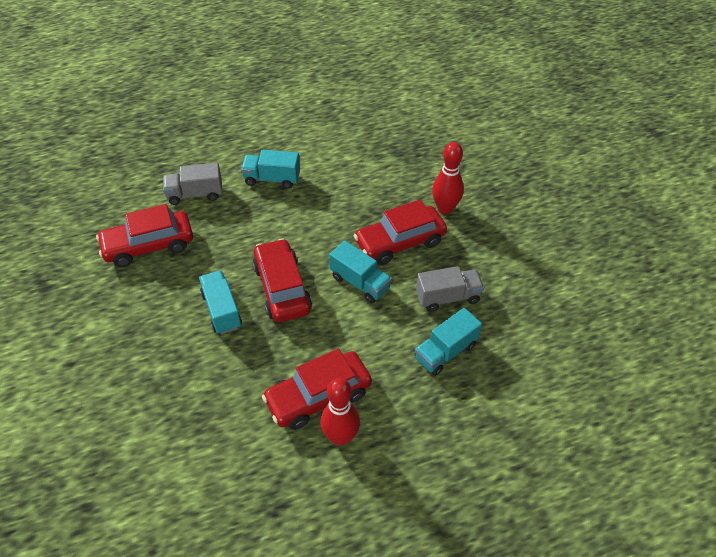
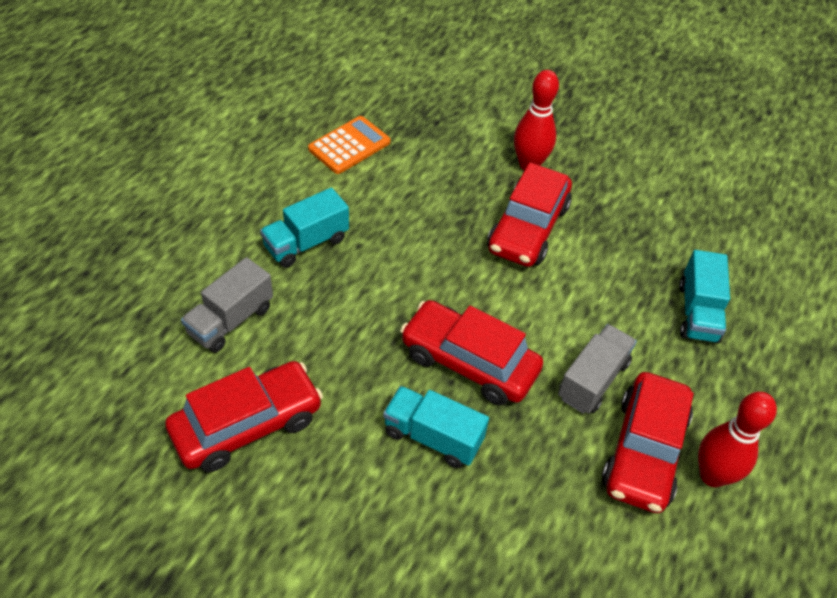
camera: 45 degrees left, 0 degrees up
(149, 246) = (247, 425): red car -> red car turned 150 degrees counterclockwise
(353, 141) = (349, 146): none -> orange calculator
(360, 282) = (540, 298): turquoise truck -> none
(448, 297) = (637, 256): grey truck -> grey truck (593, 380)

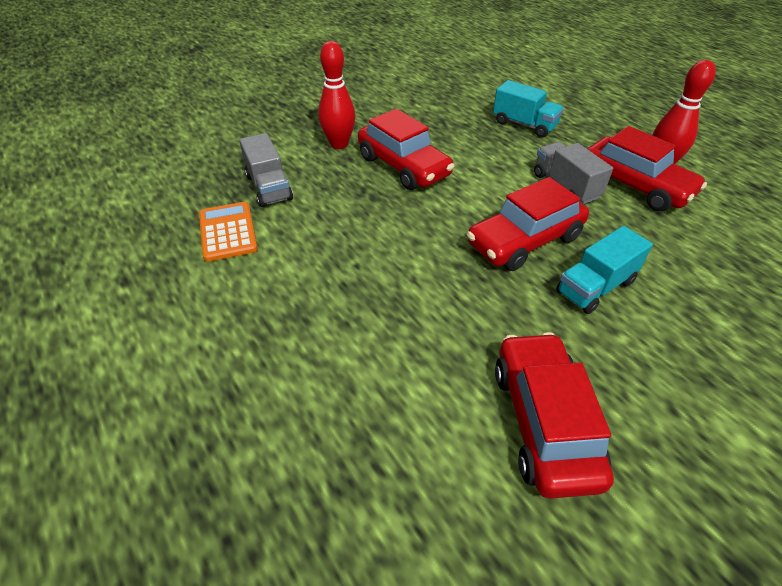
camera: 60 degrees left, 5 degrees down
(230, 320) = (396, 395): grey truck -> grey truck (269, 187)
(306, 243) = (329, 300): turquoise truck -> none

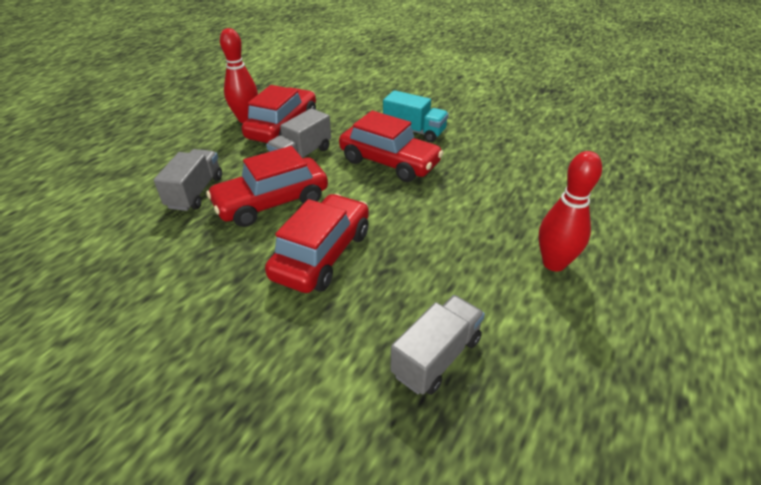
camera: 115 degrees left, 5 degrees down
(228, 232) = (537, 351): orange calculator -> none
(339, 144) = (301, 330): red bowling pin -> red bowling pin (554, 263)
(524, 125) = (195, 192): turquoise truck -> grey truck
(543, 422) = (532, 134): red car -> red car (272, 202)

